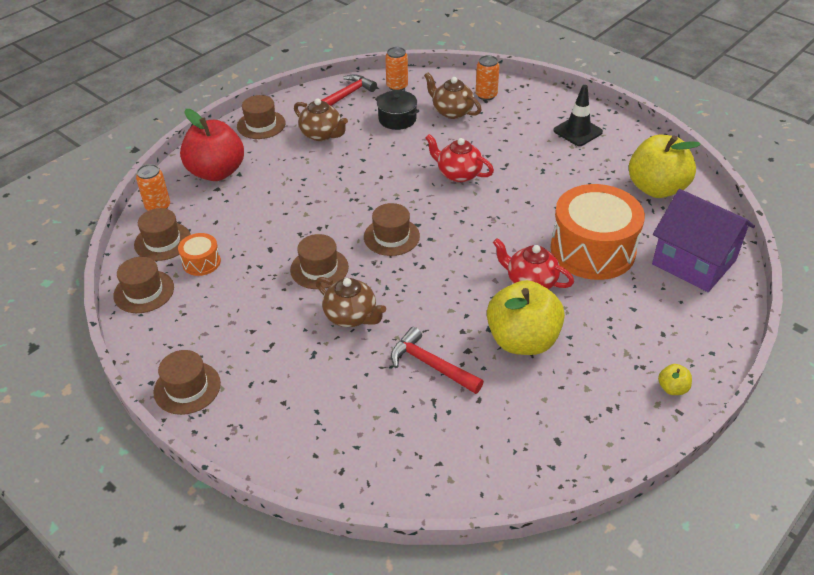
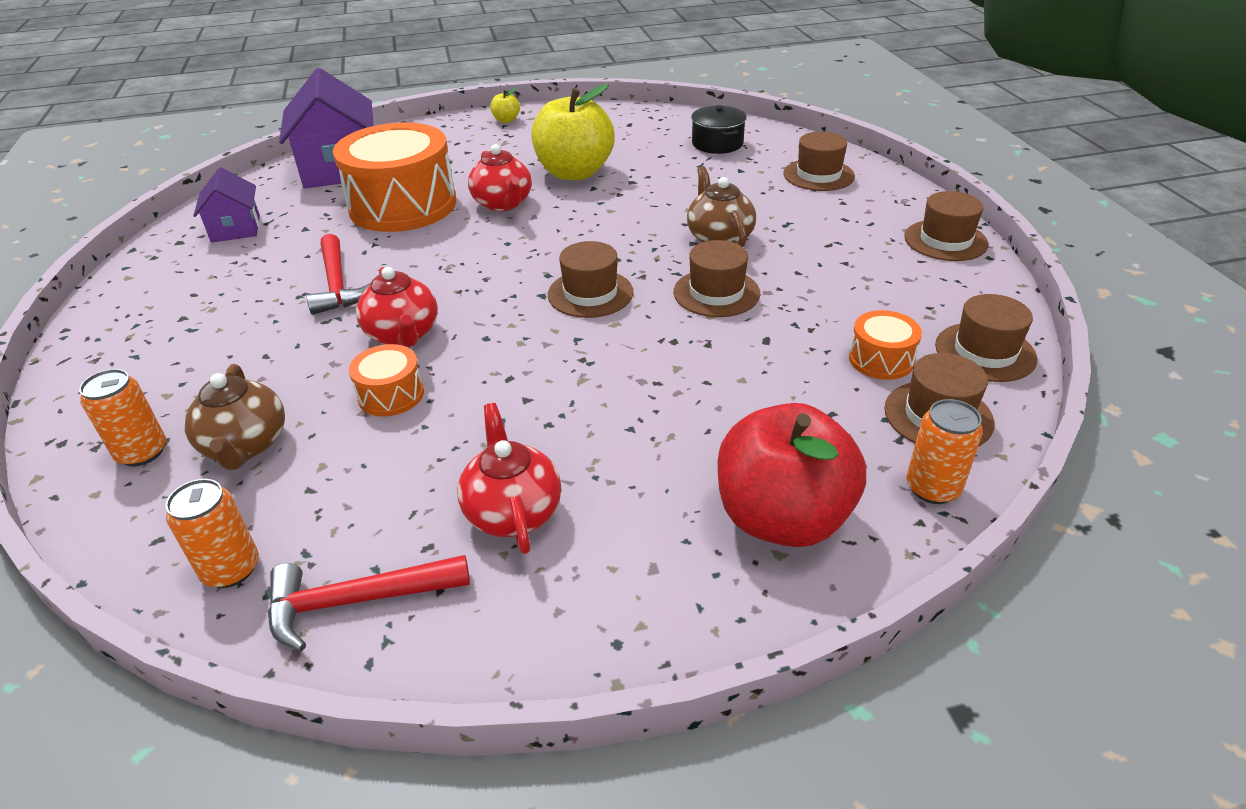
camera: 145 degrees left, 5 degrees down
(261, 125) = (609, 610): brown hat -> brown hat (818, 175)
(322, 134) = (513, 511): brown teapot -> red teapot
(397, 119) = (347, 477): black pot -> black pot (717, 143)
(423, 149) = (391, 395): none -> orange drum
(431, 365) = (677, 183): red hammer -> red hammer (337, 284)
(577, 131) = (164, 324): black traffic cone -> none
(656, 188) = (236, 229): yellow apple -> purple house

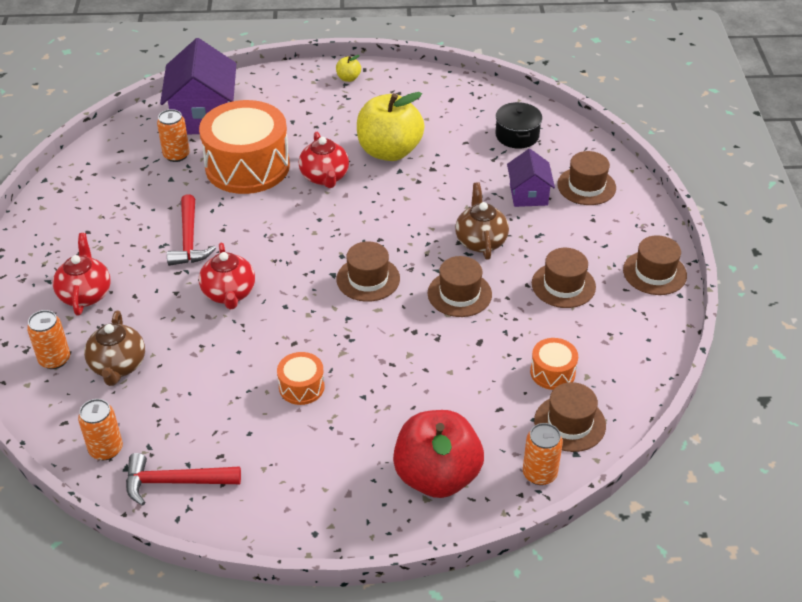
camera: 10 degrees right, 5 degrees up
(236, 229) = (120, 171): purple house -> purple house (528, 194)
(309, 206) = (176, 155): none -> orange can
(391, 395) = (214, 343): orange drum -> orange drum (301, 387)
(513, 511) = (275, 442): red teapot -> red teapot (85, 294)
(985, 352) = (629, 379): brown hat -> brown hat (563, 285)

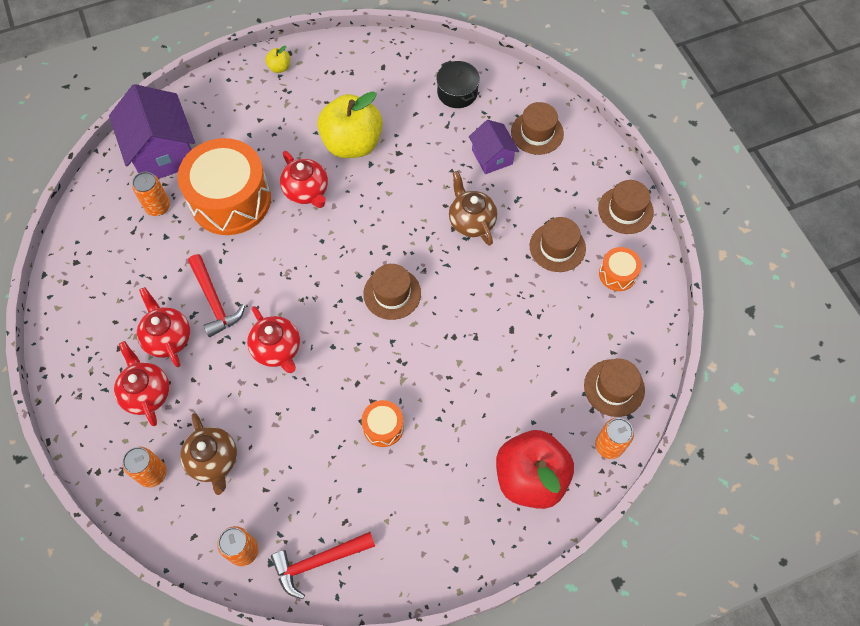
camera: 20 degrees left, 20 degrees up
(129, 257) = (168, 338): none -> red teapot
(459, 294) = (476, 284): brown hat -> none
(552, 372) = (582, 341): orange drum -> orange drum (617, 274)

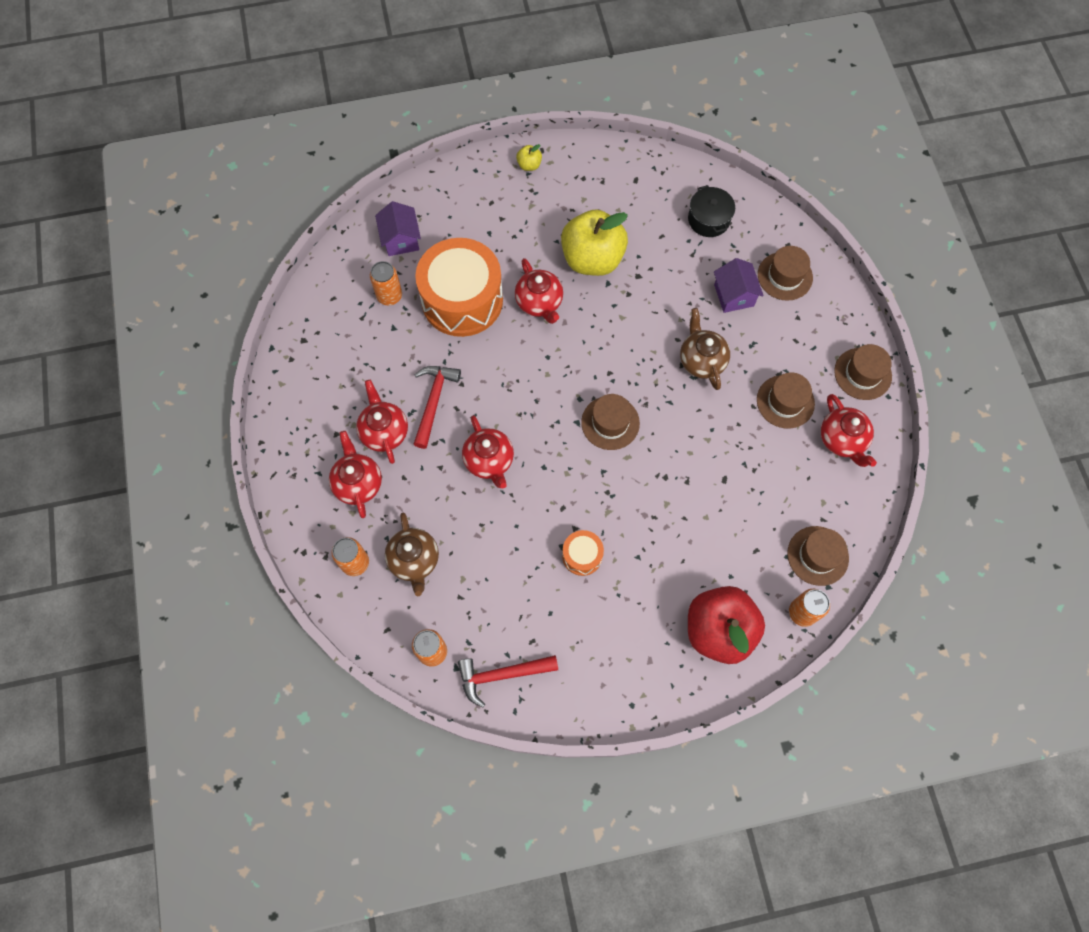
camera: 10 degrees right, 5 degrees up
(163, 153) = (401, 239): purple house -> purple house, size x0.56
(214, 301) = (434, 402): red hammer -> red hammer turned 150 degrees counterclockwise
(617, 274) = (842, 440): orange drum -> red teapot

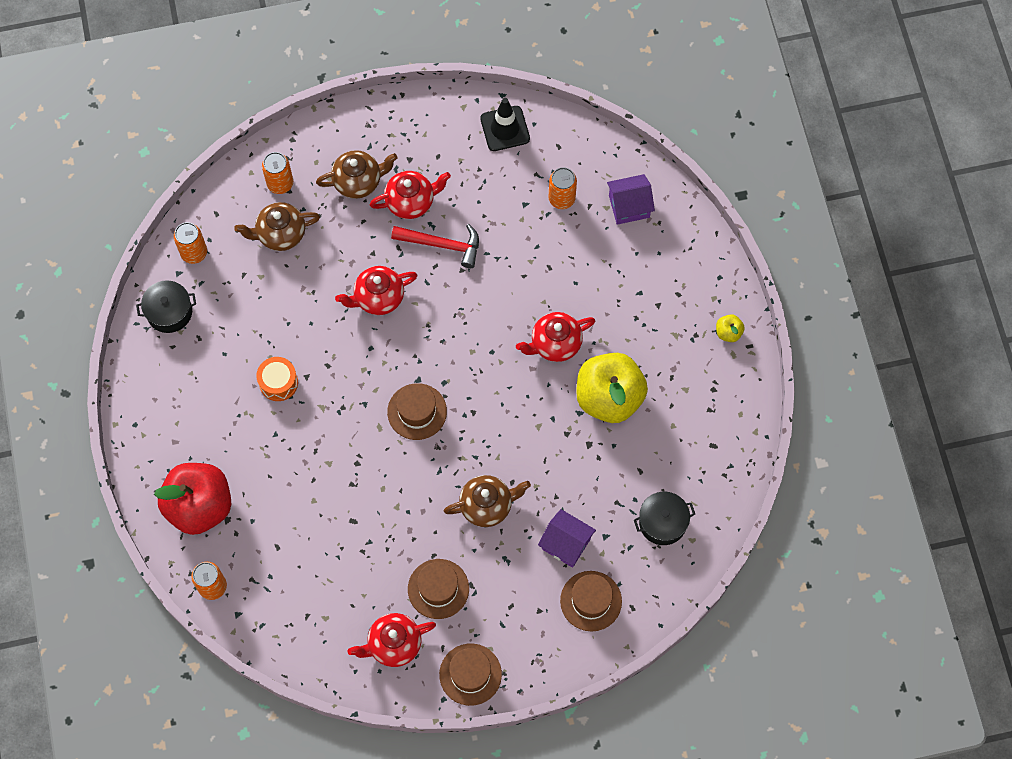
camera: 90 degrees right, 0 degrees up
(309, 345) = (505, 128): none -> black traffic cone
(358, 483) = (358, 181): red teapot -> brown teapot
(462, 300) = (557, 268): orange drum -> none
(502, 675) = (169, 312): red hammer -> black pot
(734, 295) = (566, 544): purple house -> purple house turned 45 degrees clockwise
(817, 555) = (269, 607): brown hat -> none

